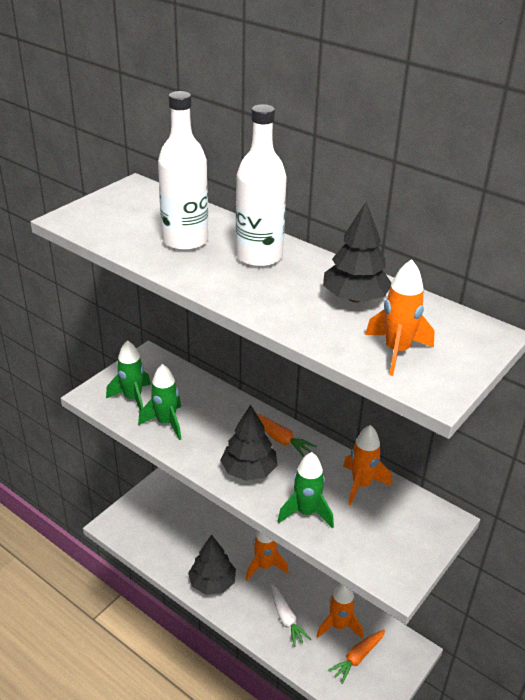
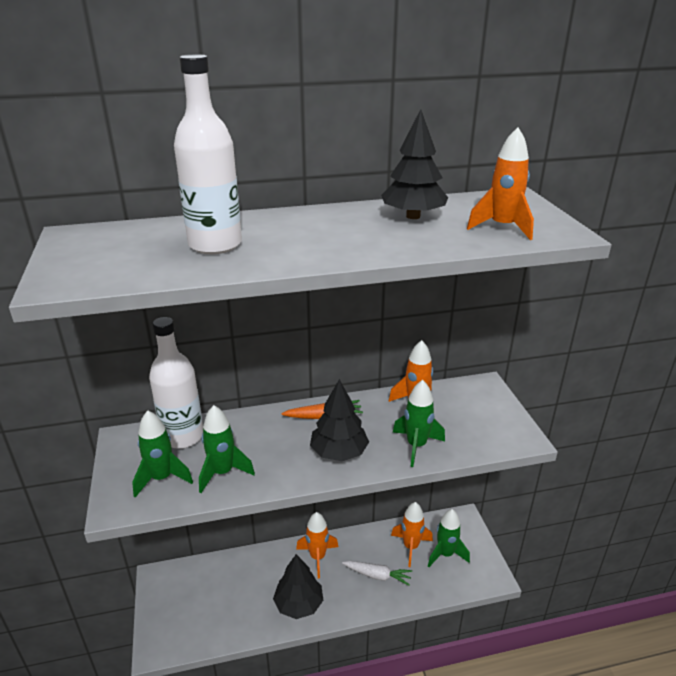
camera: 50 degrees left, 5 degrees down
(259, 256) = (297, 226): white bottle -> white bottle (183, 436)
(357, 657) = (445, 554): orange carrot -> green rocket

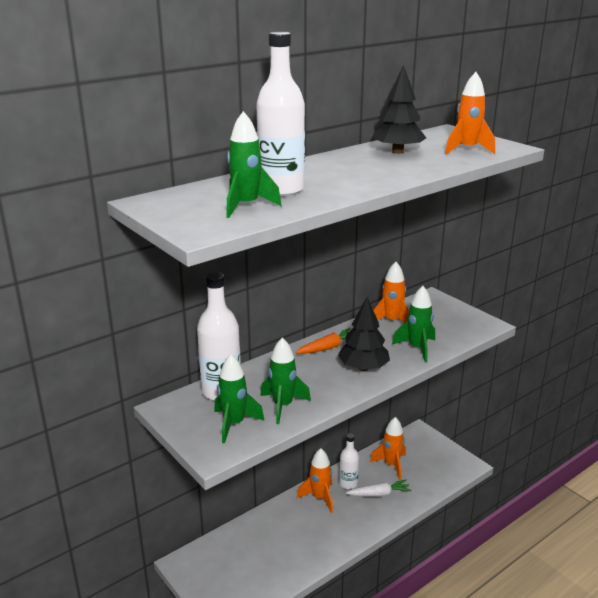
camera: 25 degrees left, 5 degrees down
(299, 604) = (329, 537): black tree -> none
(354, 552) = (348, 483): none -> white bottle
(445, 554) = (422, 461): green rocket -> green rocket (246, 206)

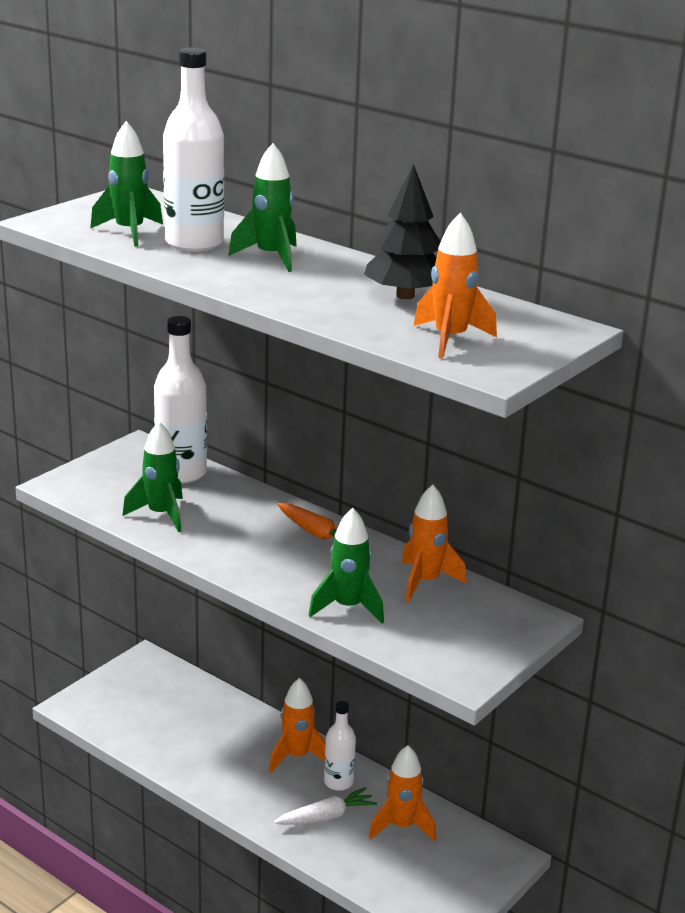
camera: 75 degrees right, 0 degrees up
(234, 424) = (116, 489): green rocket -> green rocket (271, 257)
(363, 368) = (273, 565): black tree -> none
(379, 494) = (326, 817): white carrot -> white carrot turned 90 degrees counterclockwise

